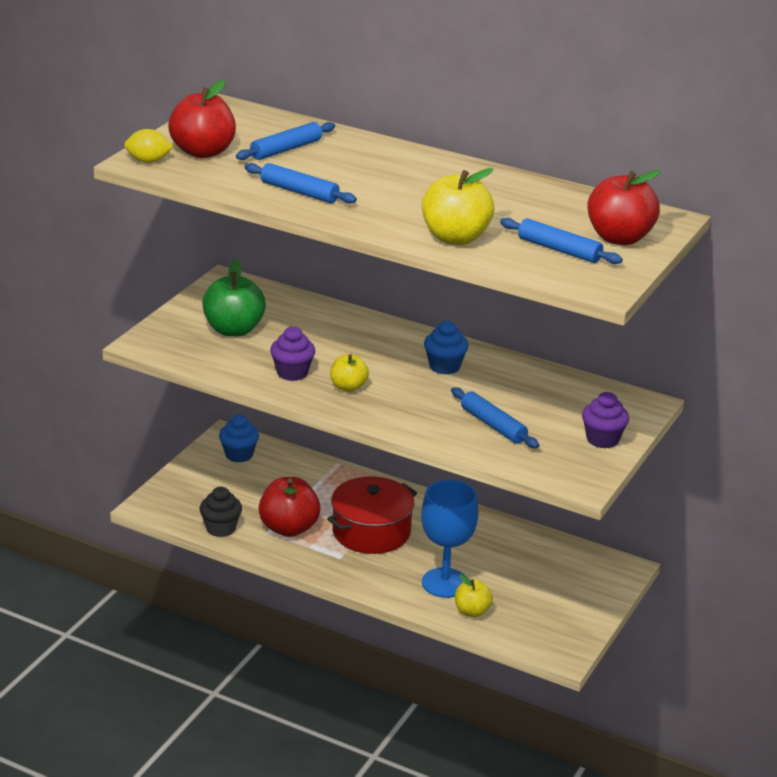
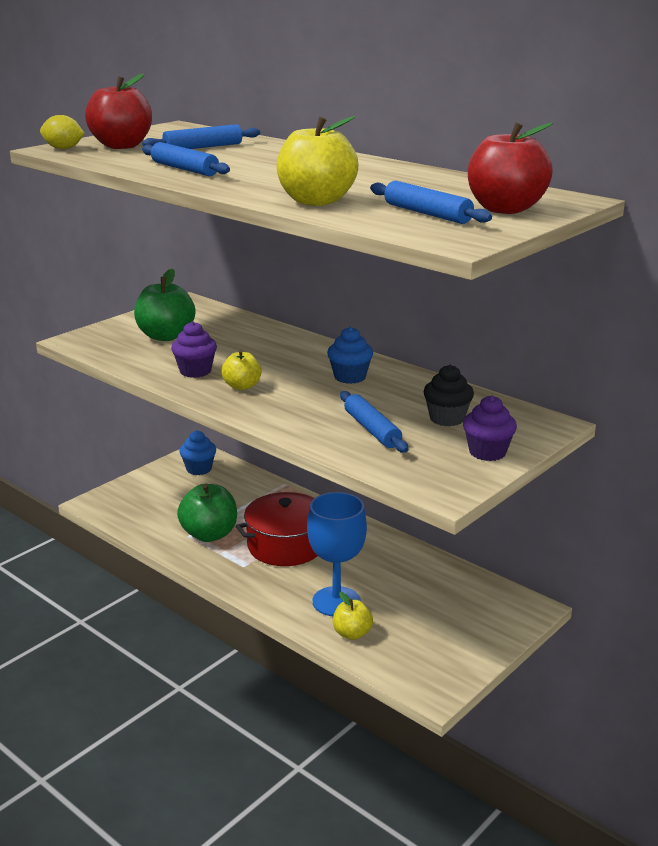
camera: 15 degrees right, 5 degrees down
(221, 528) = (147, 528): black cupcake -> black cupcake (447, 418)
(289, 528) = (209, 534): red apple -> green apple

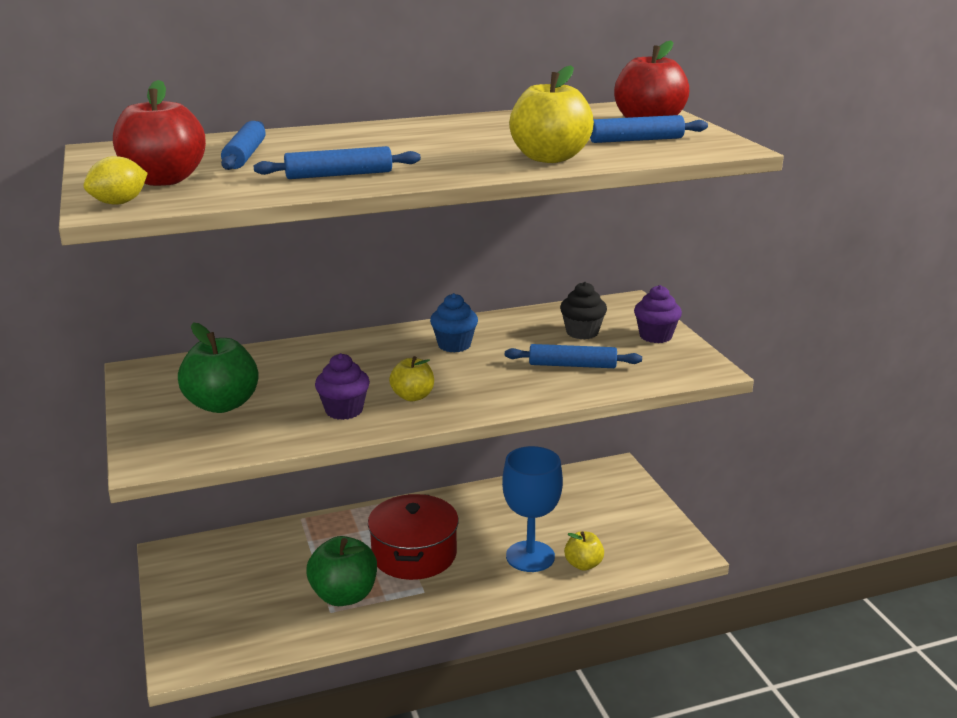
camera: 60 degrees left, 0 degrees up
(199, 469) = (203, 562): blue cupcake -> none

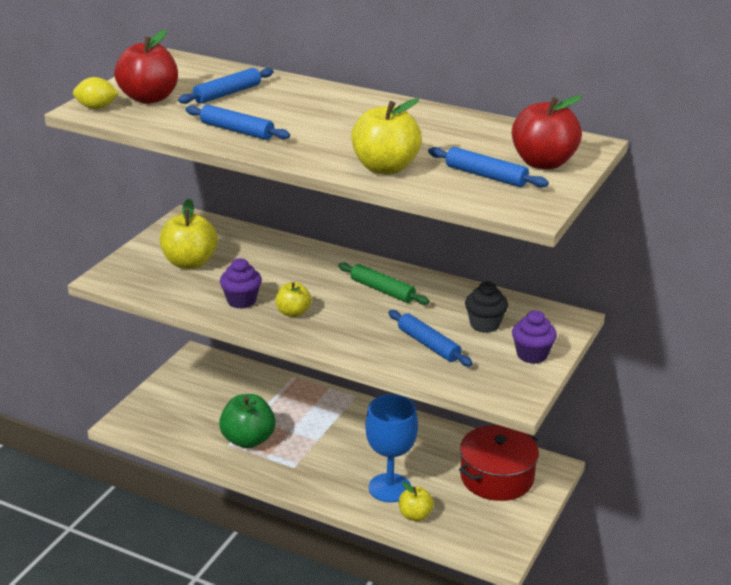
camera: 45 degrees right, 5 degrees up
(222, 404) = (190, 263): green apple -> yellow apple
(414, 554) = (322, 440): red pot -> red pot (497, 477)
(454, 345) = (382, 290): blue cupcake -> green rolling pin

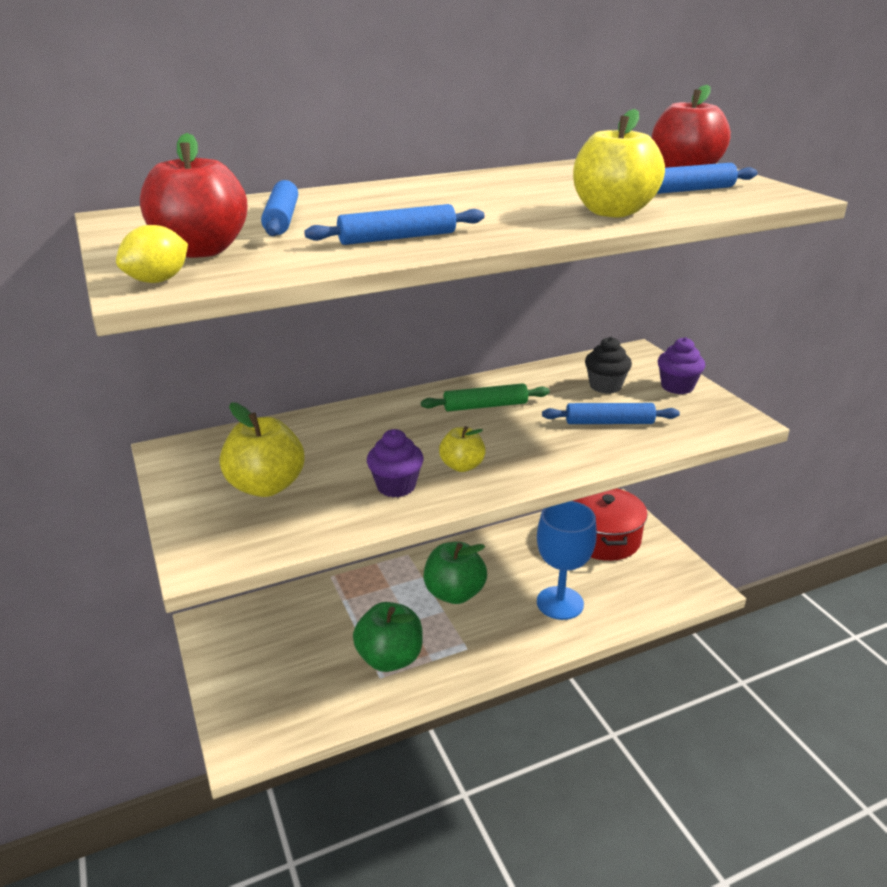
camera: 50 degrees left, 0 degrees up
(340, 436) = (454, 593): none -> green apple
(415, 515) = (612, 608): yellow apple -> none

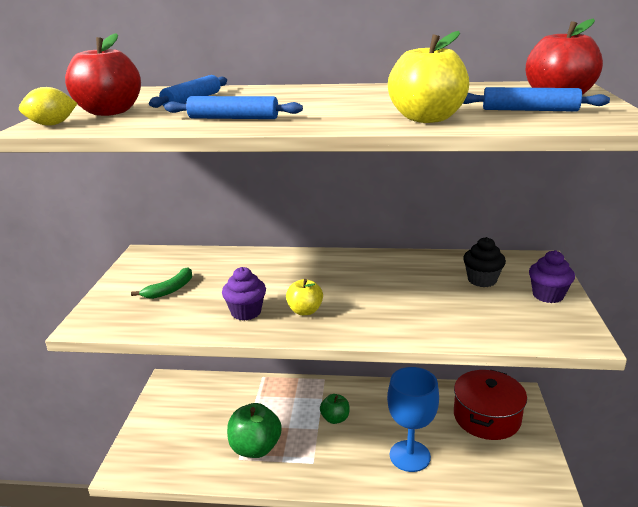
camera: 30 degrees right, 5 degrees down
(266, 486) = (170, 289): yellow apple -> green banana
(454, 593) = (335, 418): green apple -> green apple, size x0.59
(485, 406) = (368, 273): green rolling pin -> none
(609, 422) = (454, 309): blue rolling pin -> none

